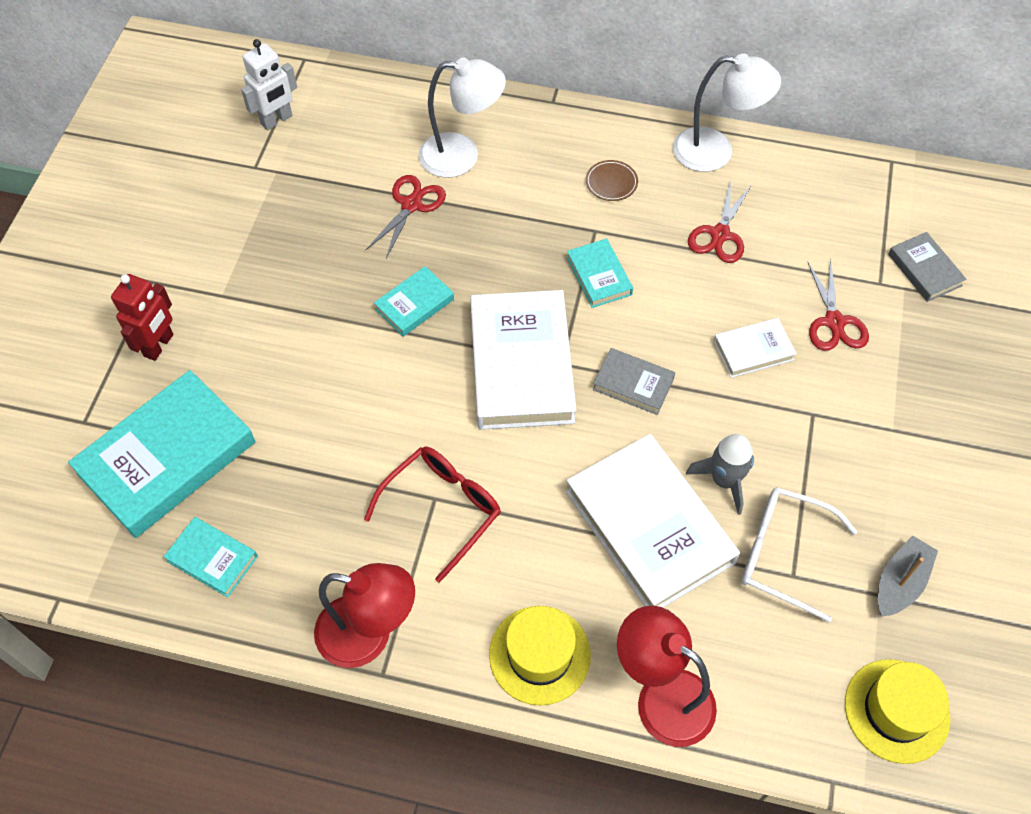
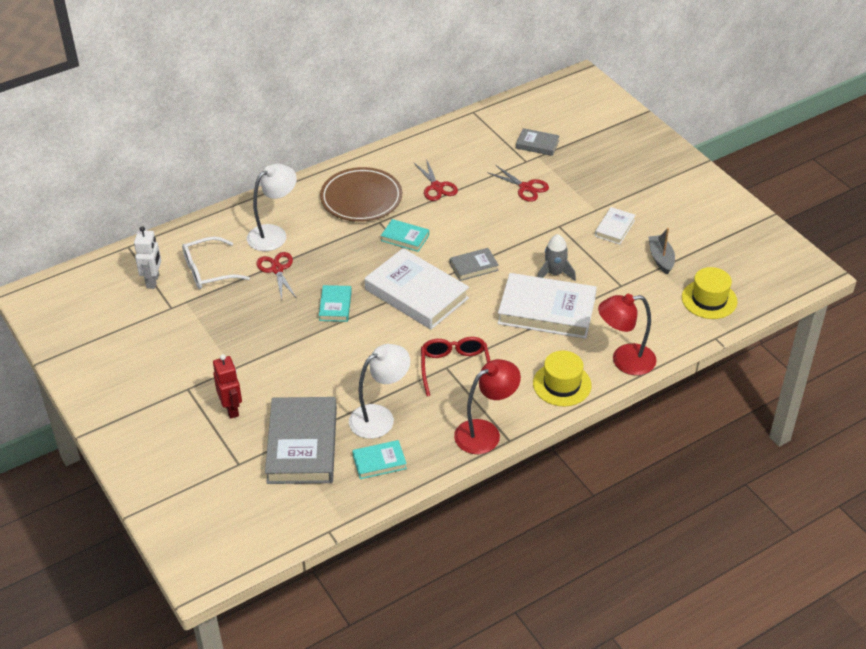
camera: 45 degrees left, 15 degrees down
(167, 458) = (302, 445): turquoise book -> grey book
(611, 183) = (361, 198): brown plate -> brown plate, size x2.46
(715, 151) = (392, 156): white lamp -> white lamp (380, 417)
(753, 350) = (507, 220): white book -> white book (615, 228)
(784, 554) = (609, 281): white glasses -> white glasses (209, 271)

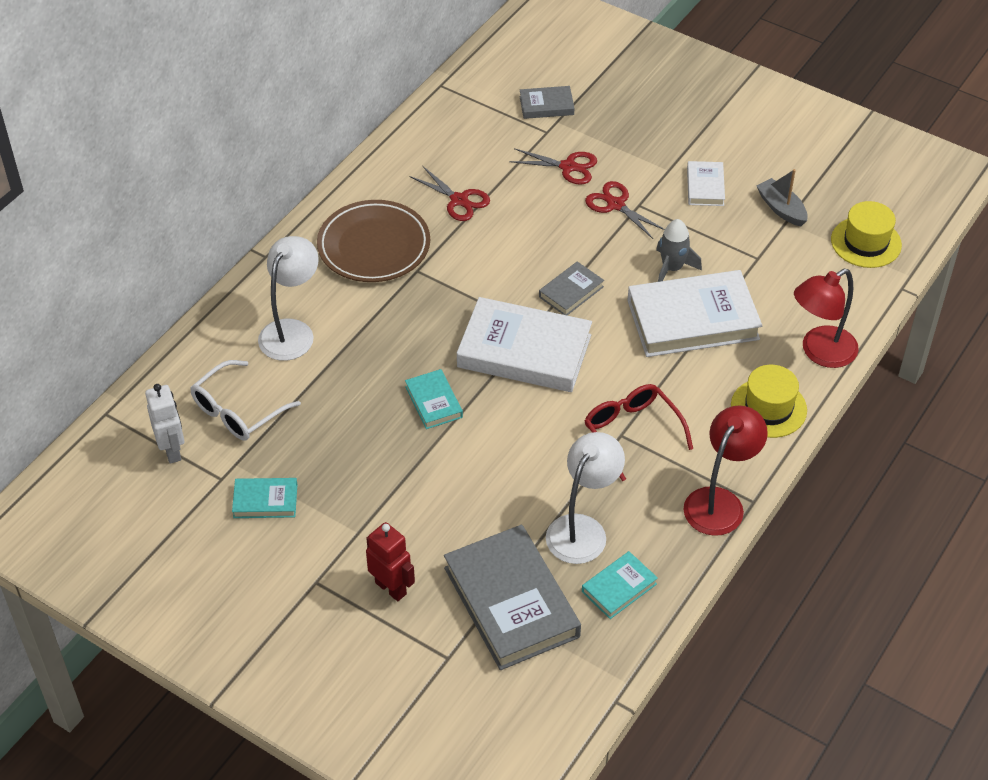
camera: 25 degrees left, 5 degrees up
(277, 269) = (327, 378): red scissors -> red scissors (615, 205)
(405, 238) = (463, 281): turquoise book -> turquoise book (265, 501)

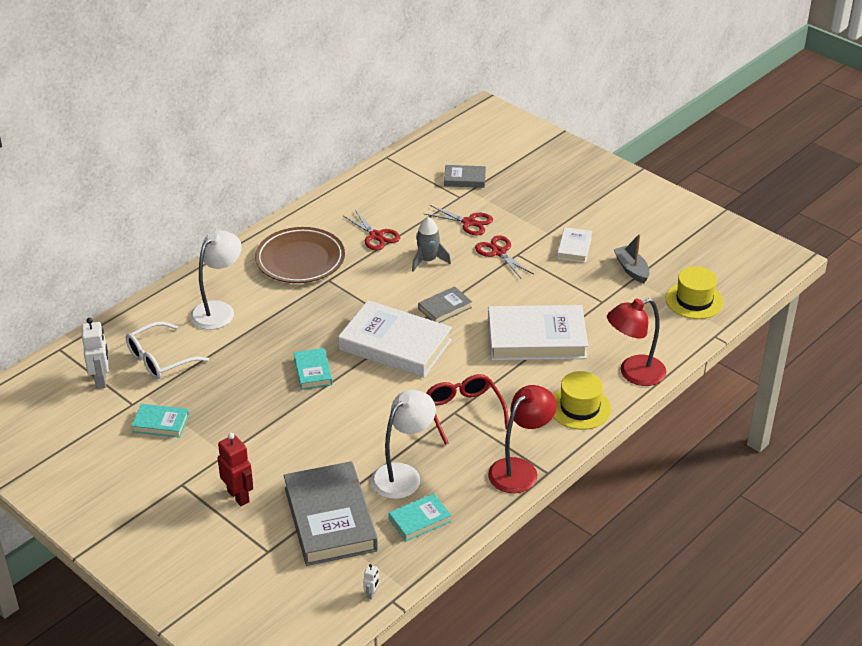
camera: 10 degrees right, 10 degrees down
(589, 696) = (372, 594): none -> white robot
(672, 268) = (530, 301): grey rocket -> grey rocket (428, 260)

